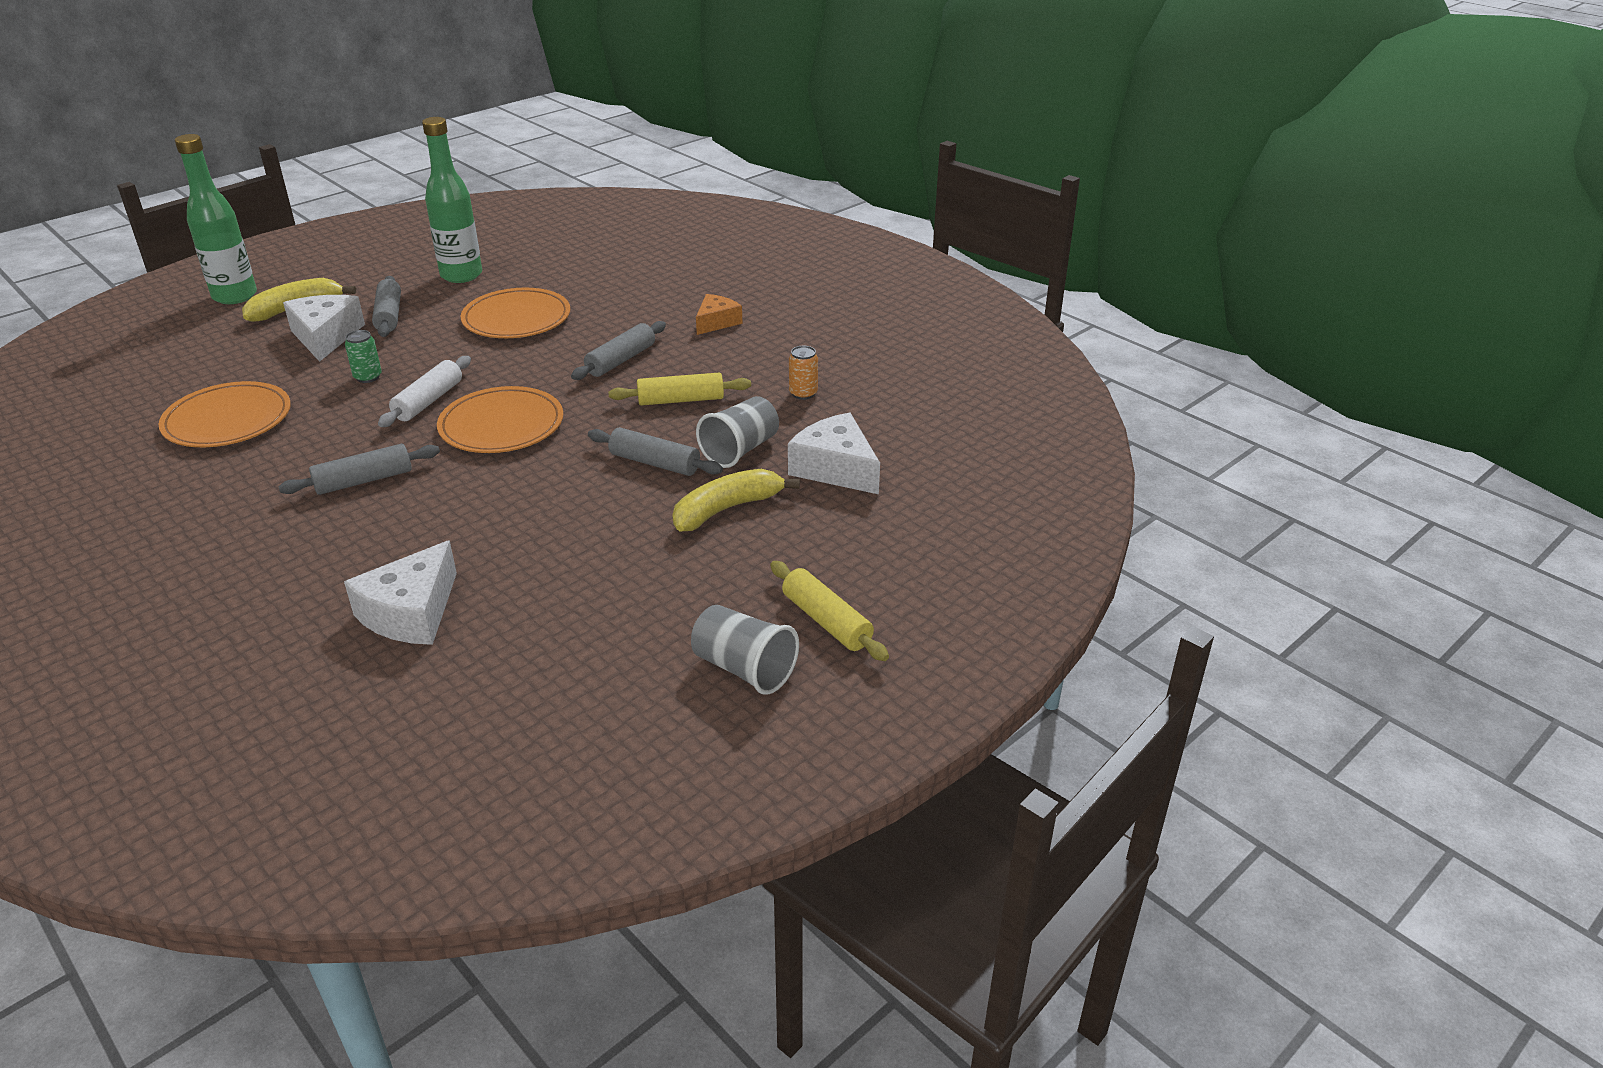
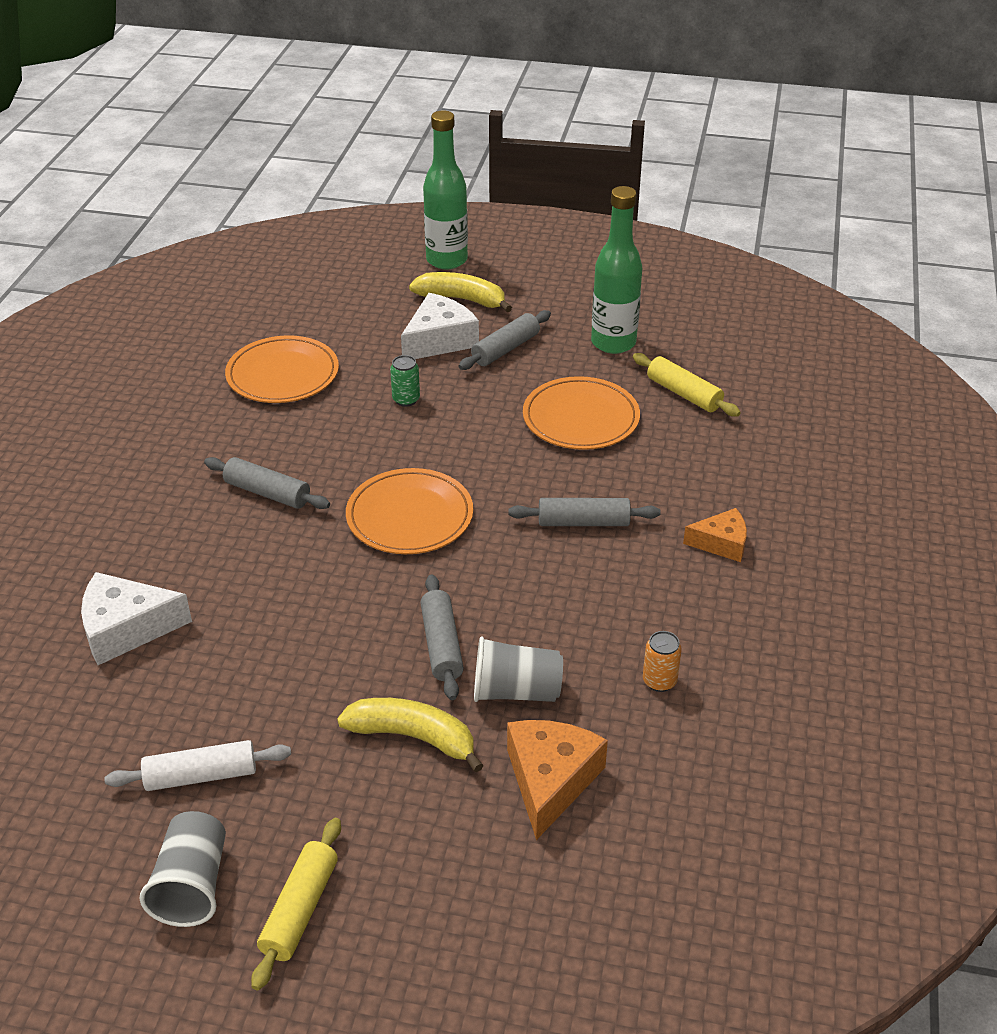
camera: 55 degrees right, 5 degrees up
(428, 401) = (405, 453): white rolling pin -> white rolling pin (201, 776)
(681, 400) = (558, 601): yellow rolling pin -> yellow rolling pin (684, 394)
(835, 468) = (550, 781): white cheese -> orange cheese

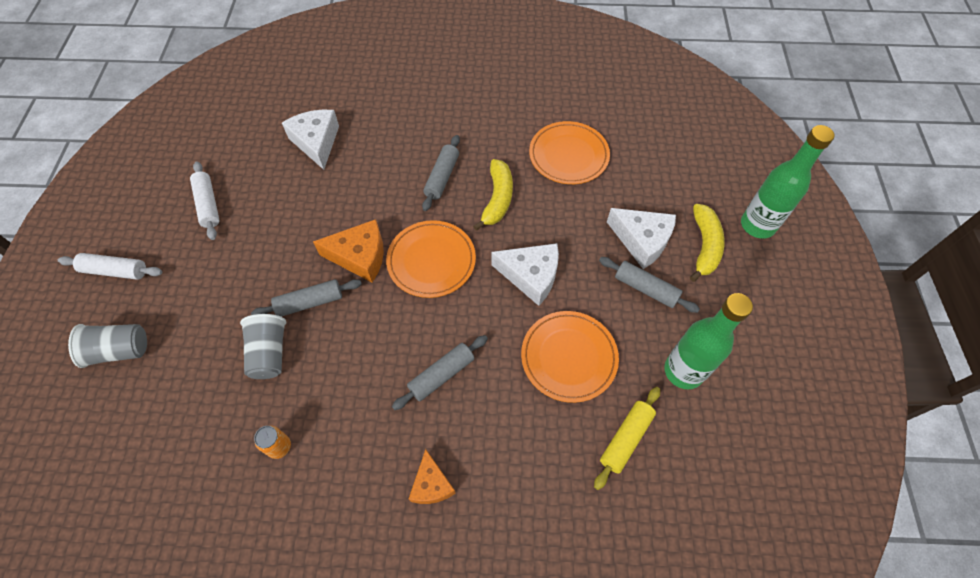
camera: 80 degrees right, 20 degrees up
(192, 885) = (137, 220): grey cup -> grey cup (119, 350)
(300, 909) = (115, 271): yellow rolling pin -> white rolling pin
(406, 400) = (560, 233): green can -> none
(413, 737) = (232, 301): yellow banana -> yellow banana (497, 199)
(462, 432) = (531, 276): none -> white cheese
(550, 781) = (194, 385): orange cheese -> orange cheese (360, 256)
(583, 522) = (441, 375): grey rolling pin -> grey rolling pin turned 60 degrees clockwise

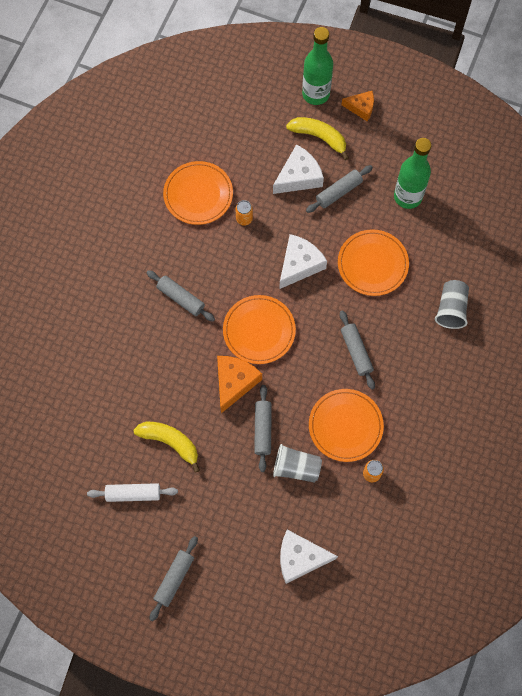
camera: 70 degrees left, 10 degrees up
(115, 271) = (174, 579): white rolling pin -> grey rolling pin
(119, 350) = (253, 580): grey cup -> grey cup (451, 309)
(316, 142) = (99, 390): white cheese -> white cheese (300, 558)
(337, 393) = (345, 426): none -> orange plate
(431, 484) = (430, 381): orange cheese -> orange cheese (361, 108)
(497, 199) = (220, 263): yellow banana -> yellow banana (170, 442)
(561, 204) = (244, 219): none -> orange can
(625, 439) = (440, 252): yellow rolling pin -> none

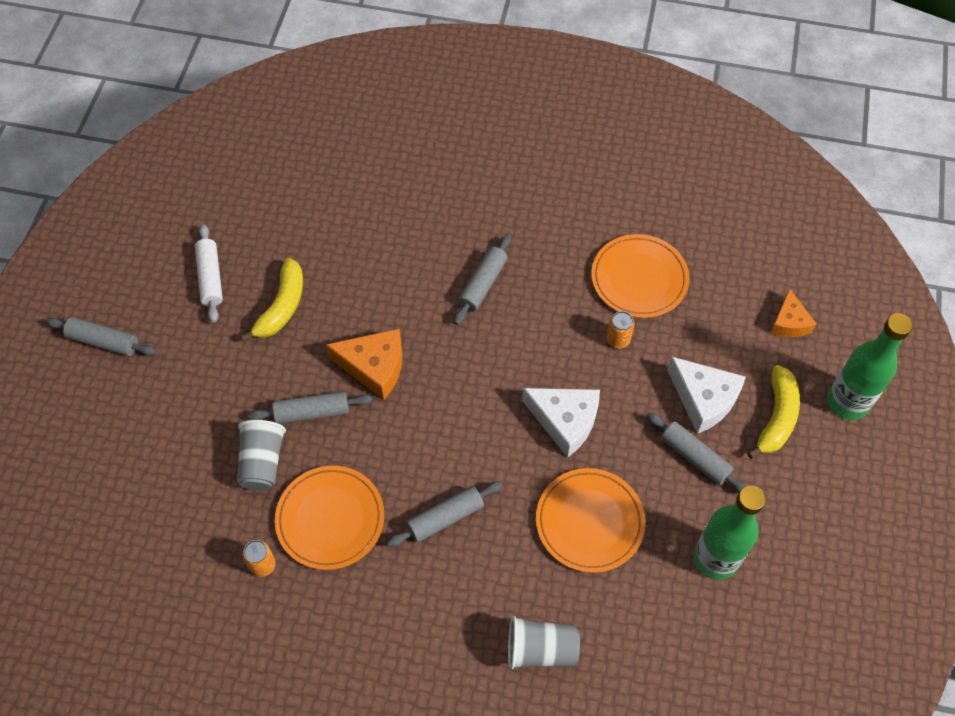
camera: 80 degrees right, 10 degrees down
(259, 330) = (454, 385): orange plate -> none
(300, 558) = (136, 487): white cheese -> none
(361, 108) = (846, 469): orange cheese -> orange cheese (789, 322)

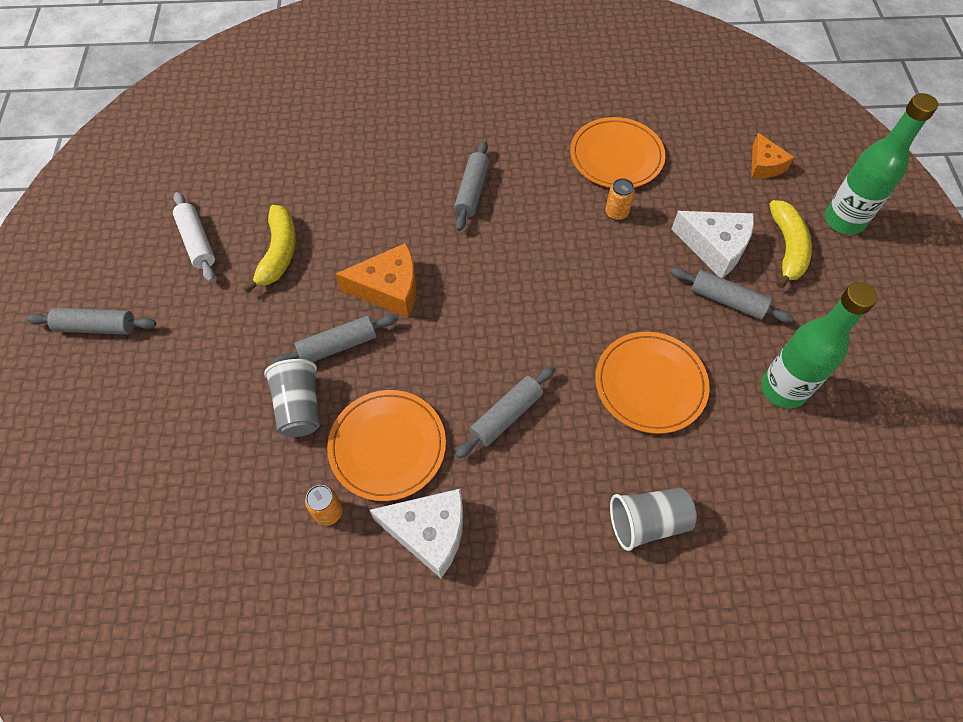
camera: 15 degrees left, 0 degrees up
(565, 421) = (593, 296): white cheese -> white cheese (429, 532)

